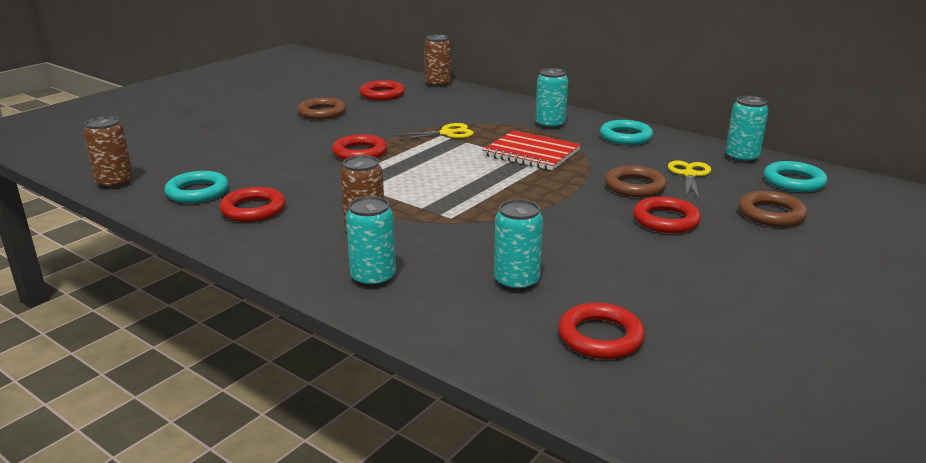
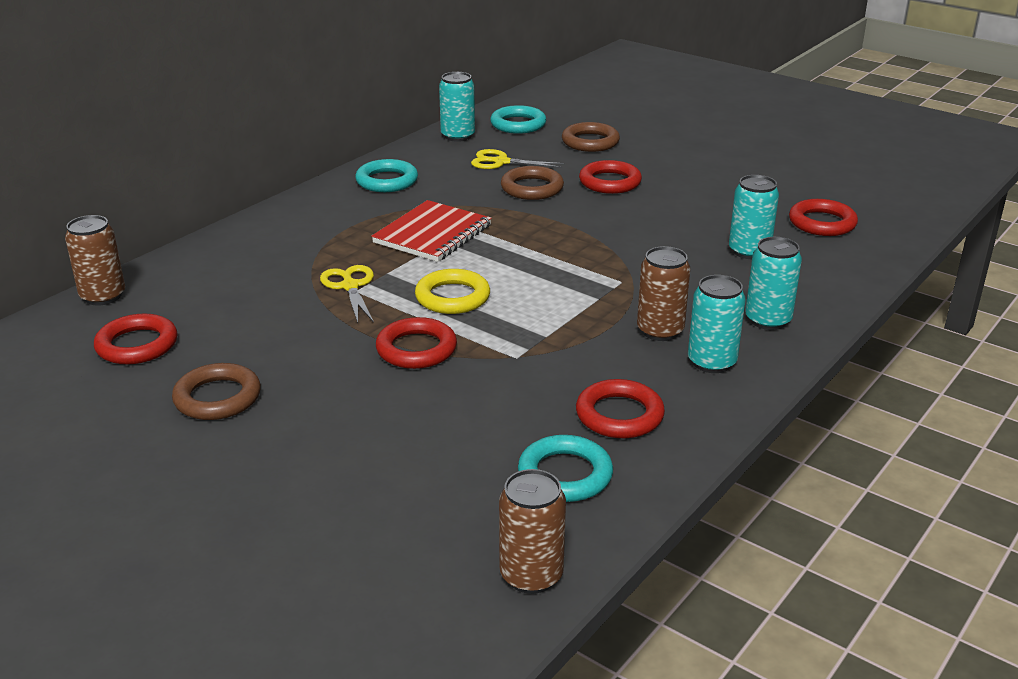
camera: 90 degrees left, 5 degrees up
(429, 161) = (452, 297): none -> yellow ring
(550, 124) = (332, 219): turquoise can -> turquoise can (711, 362)

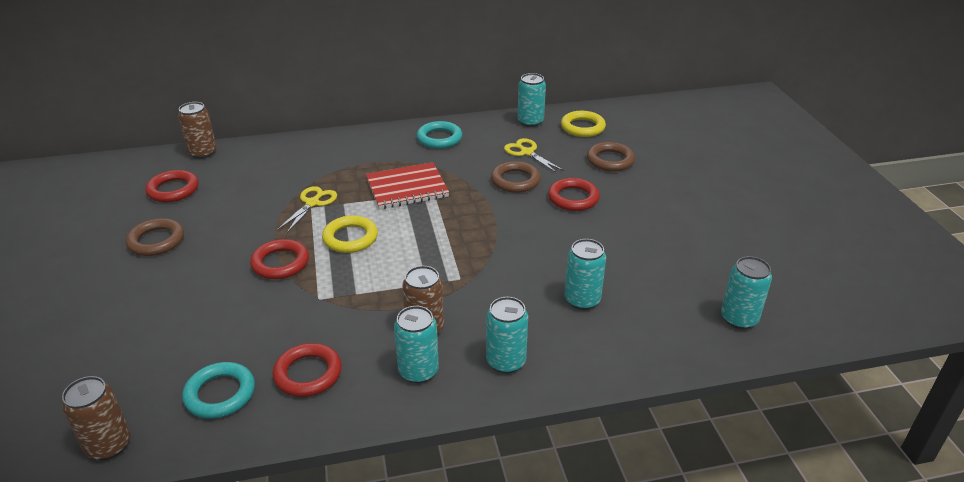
camera: 40 degrees right, 5 degrees up
(518, 124) = (582, 127): turquoise ring -> yellow ring
(822, 223) = (677, 304): red ring -> none
(877, 213) = (739, 319): none -> turquoise can

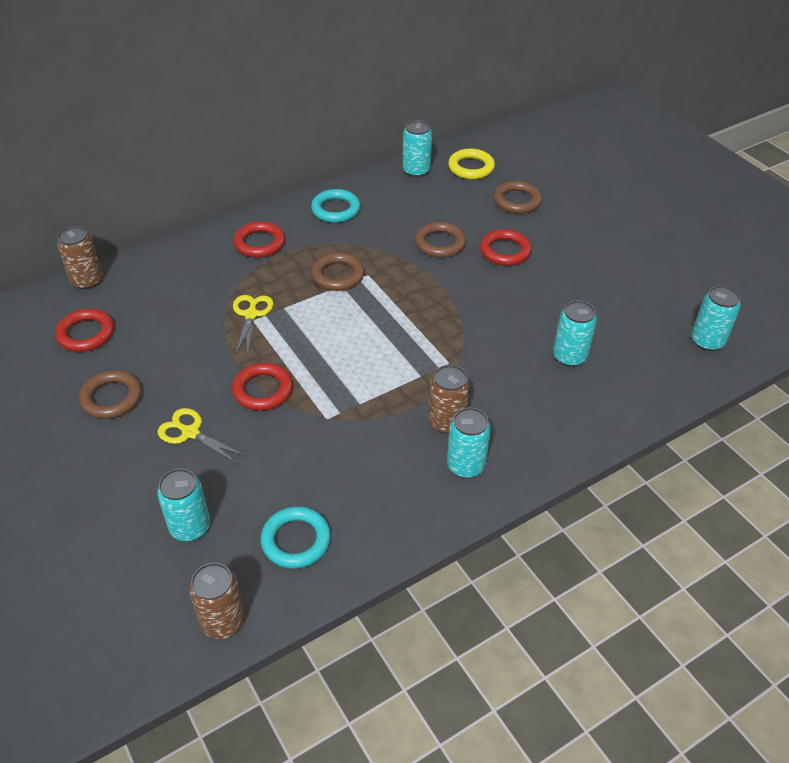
camera: 20 degrees left, 10 degrees up
(308, 374) = (366, 496): red ring -> red ring (260, 243)
(350, 238) = (316, 345): yellow ring -> none
(407, 188) = (338, 275): red notebook -> brown ring
(506, 361) = (537, 435): turquoise can -> turquoise can (190, 527)
(527, 152) = (433, 208): yellow scissors -> yellow scissors (190, 433)

